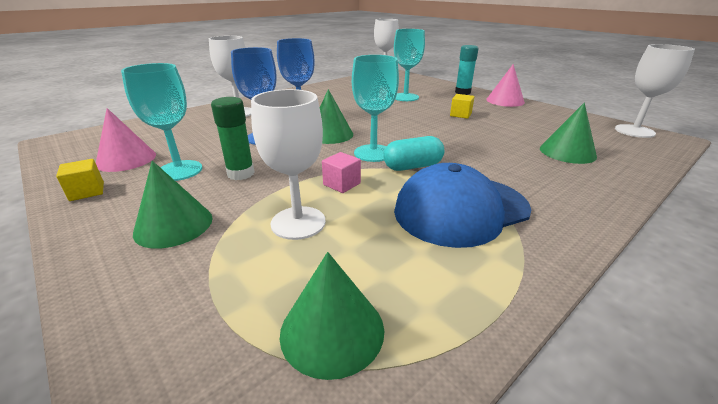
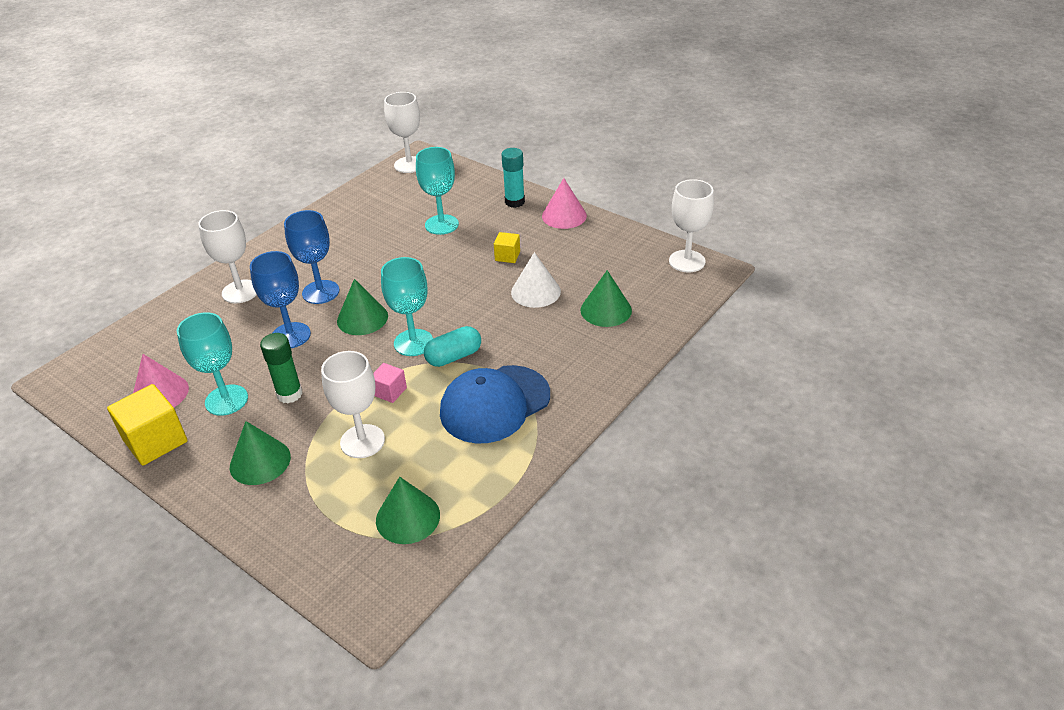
camera: 10 degrees left, 10 degrees up
(87, 191) = (155, 441): yellow cube -> yellow cube, size x1.85
(490, 135) = (535, 291): none -> white cone

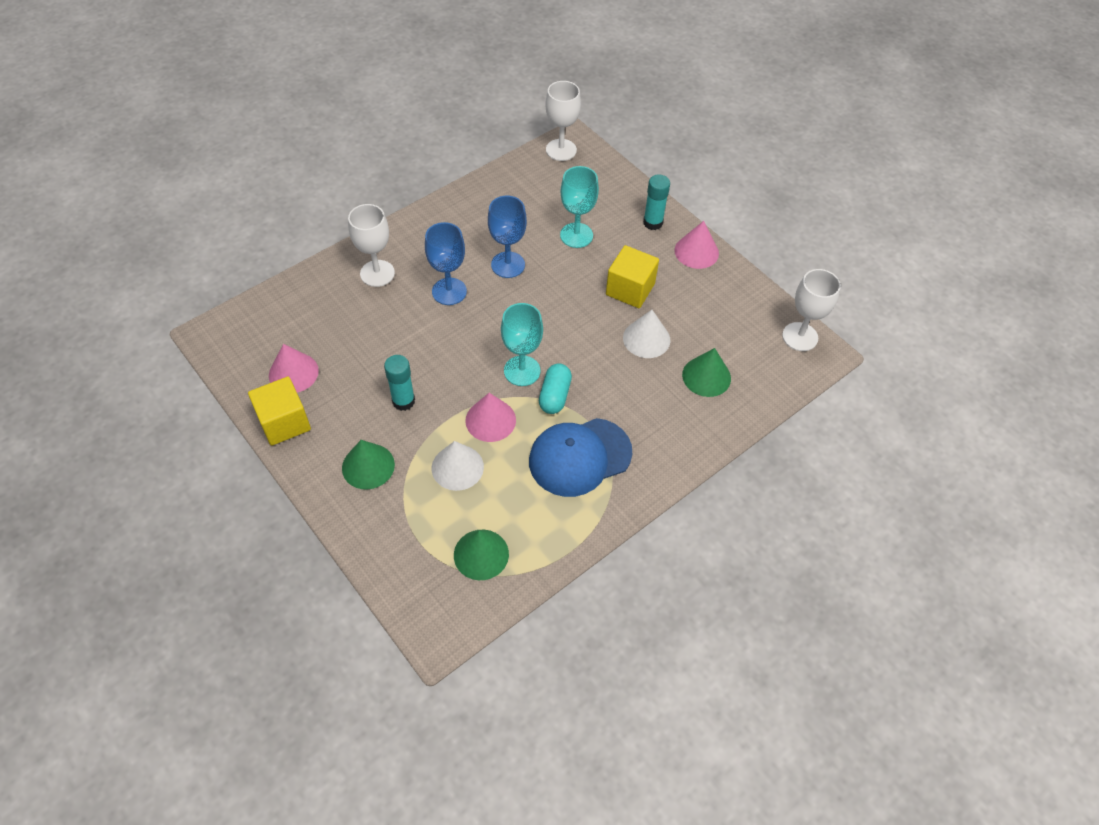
camera: 10 degrees right, 15 degrees up
(226, 400) = (349, 394): turquoise goblet -> none
(289, 394) = (403, 401): green glue stick -> turquoise glue stick
(291, 335) = (414, 336): blue goblet -> blue goblet (508, 265)
(362, 318) = (481, 331): green cone -> none
(362, 441) = (457, 467): white goblet -> white cone
(389, 391) = (490, 420): pink cube -> pink cone
(454, 357) = (555, 396): turquoise capsule -> turquoise capsule turned 60 degrees counterclockwise
(507, 256) = (630, 289): yellow cube -> yellow cube, size x1.85

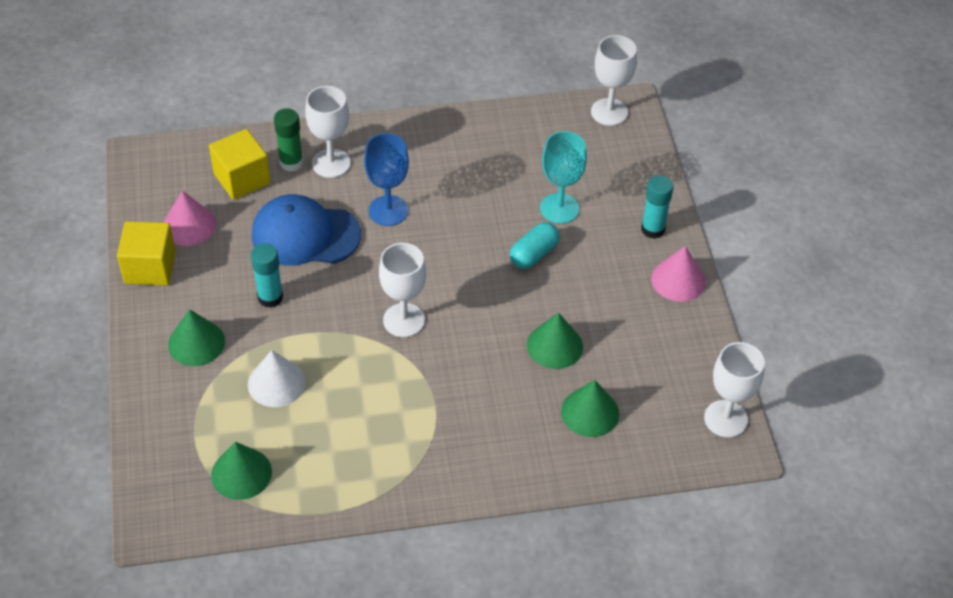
camera: 30 degrees right, 5 degrees down
(344, 286) = (291, 163): none -> green glue stick
(490, 420) = (339, 353): pink cone -> none
(508, 265) = (466, 209): blue goblet -> none
(522, 371) = (404, 320): turquoise goblet -> white goblet
(555, 396) = (418, 359): turquoise capsule -> turquoise capsule (533, 254)
(579, 457) = (400, 429): blue cap -> blue cap (305, 235)
(630, 289) = (575, 288): yellow cube -> yellow cube (242, 179)
(646, 339) = (555, 346): white cone -> green cone

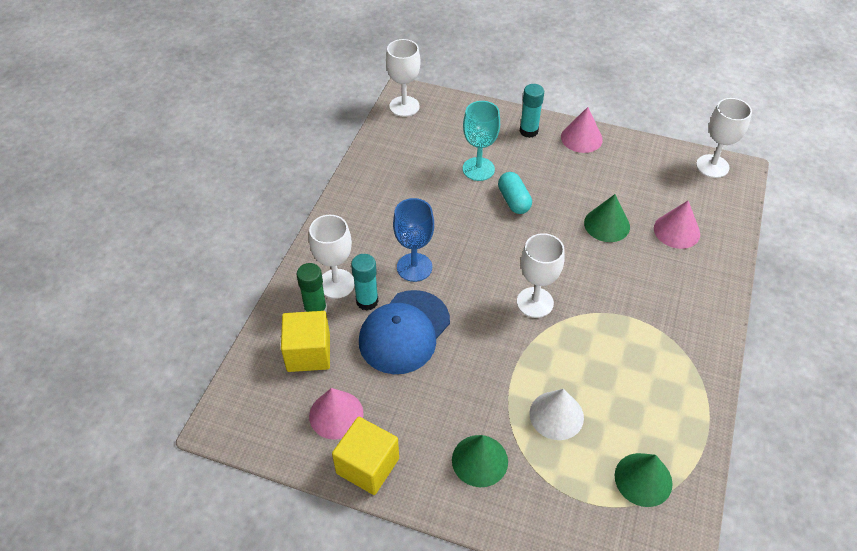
camera: 60 degrees left, 0 degrees up
(270, 297) = (459, 384): turquoise glue stick -> turquoise glue stick (367, 301)
(590, 412) = (676, 231): green cone -> pink cone

